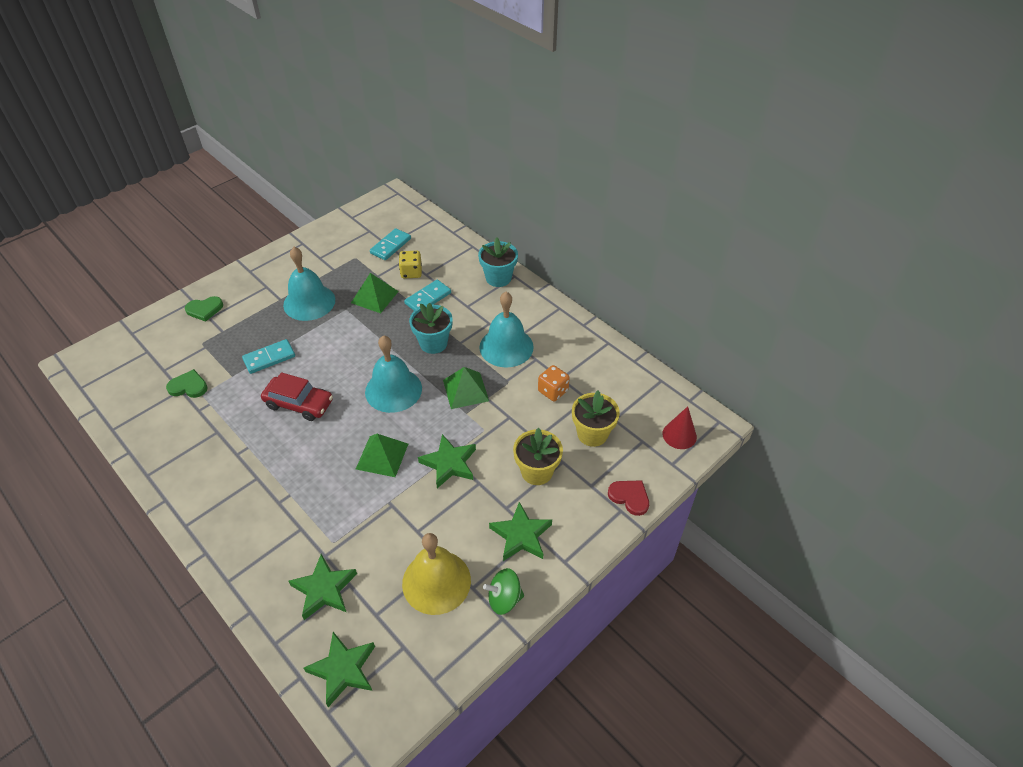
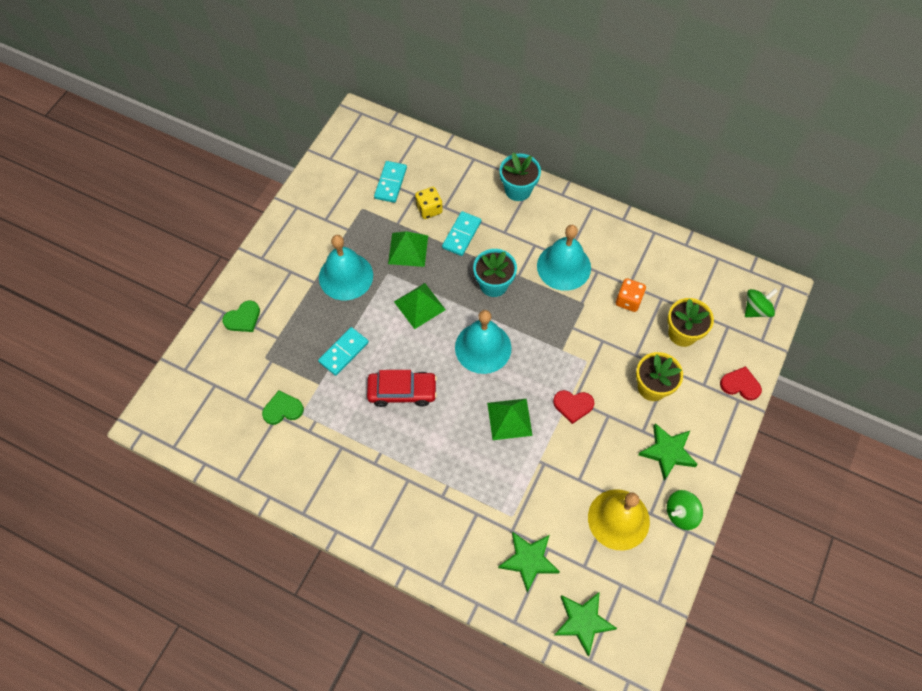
camera: 20 degrees left, 15 degrees up
(449, 463) = (573, 405): green star -> red heart
(465, 390) = (549, 326): green pyramid -> green pyramid (419, 305)
(679, 435) = (756, 309): red cone -> green spinning top

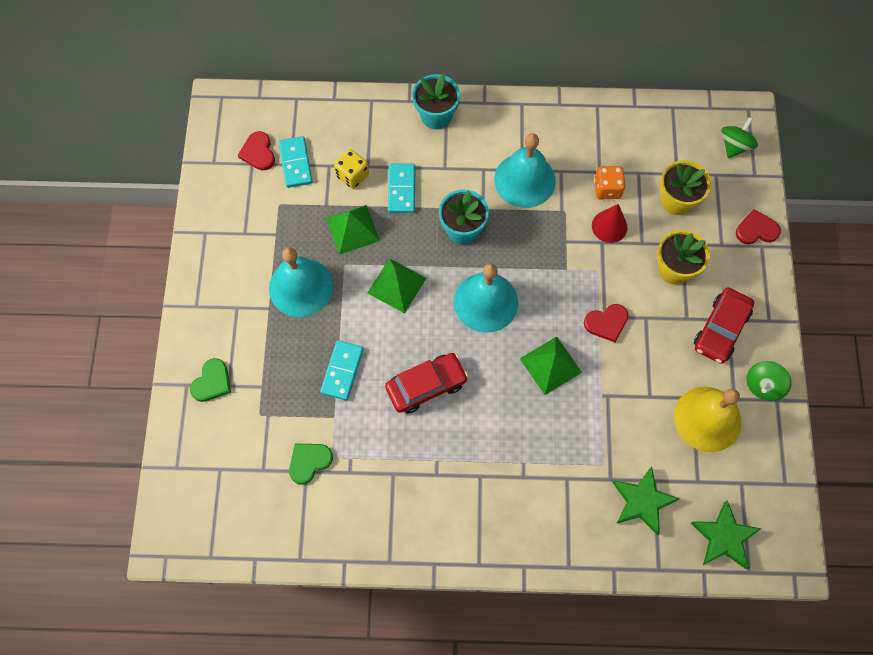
camera: 25 degrees left, 5 degrees up
(366, 164) = (258, 152): none -> red heart
(615, 330) = (609, 226): none -> red cone
(667, 452) = (721, 329): green star -> red car

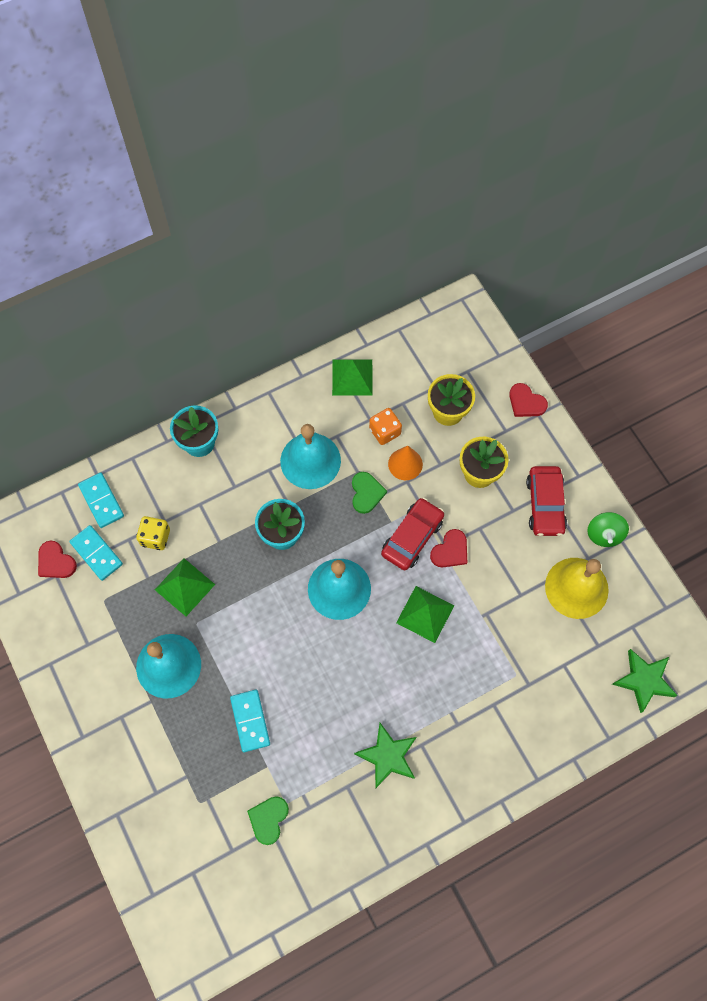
camera: 30 degrees left, 0 degrees up
(212, 382) = (139, 798): green heart -> green heart (366, 493)
(396, 285) = (253, 616): green pyramid -> green pyramid (352, 377)
(401, 189) = (207, 527): turquoise domino -> turquoise domino (101, 501)
(426, 386) = (331, 692): red car -> red car (412, 537)
(609, 226) = (405, 464): red cone -> orange cone
(642, 501) = (564, 688): green star -> green star (388, 756)
(734, 146) = (468, 337): green spinning top -> none
(756, 230) = (526, 402): red heart -> red heart turned 105 degrees counterclockwise

